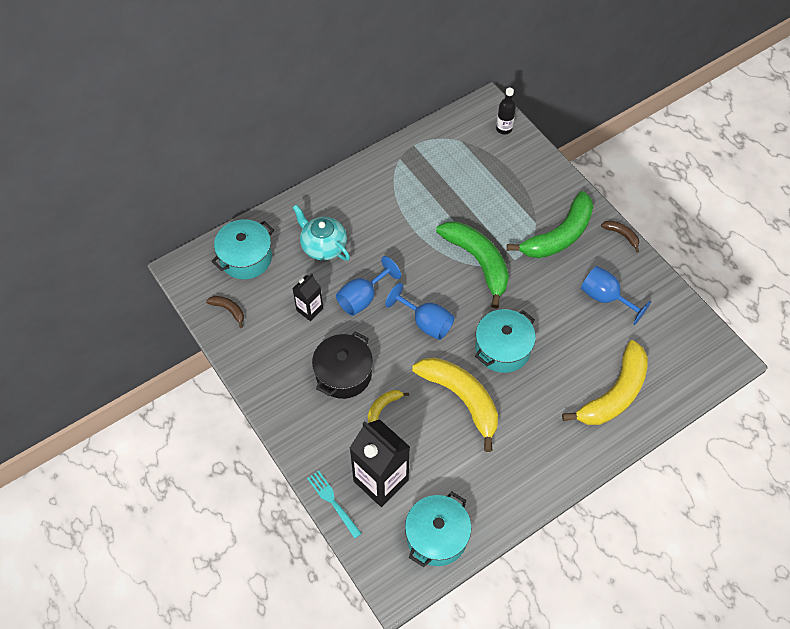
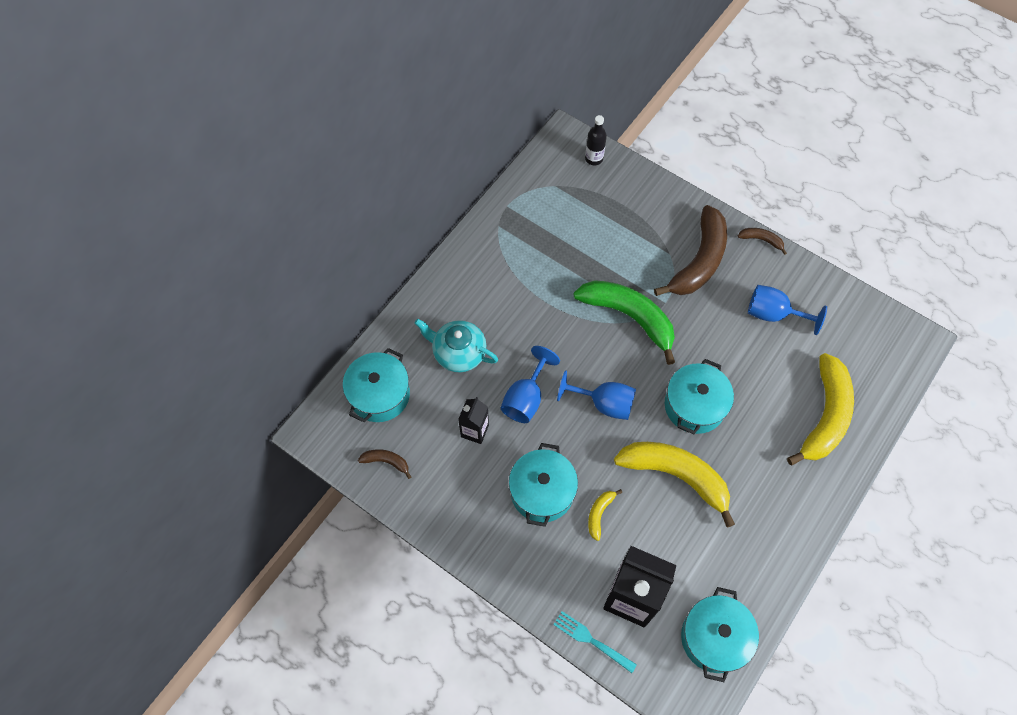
camera: 20 degrees left, 5 degrees up
(343, 374) = (542, 492): black pot -> turquoise pot
(558, 236) = (699, 261): green banana -> brown banana

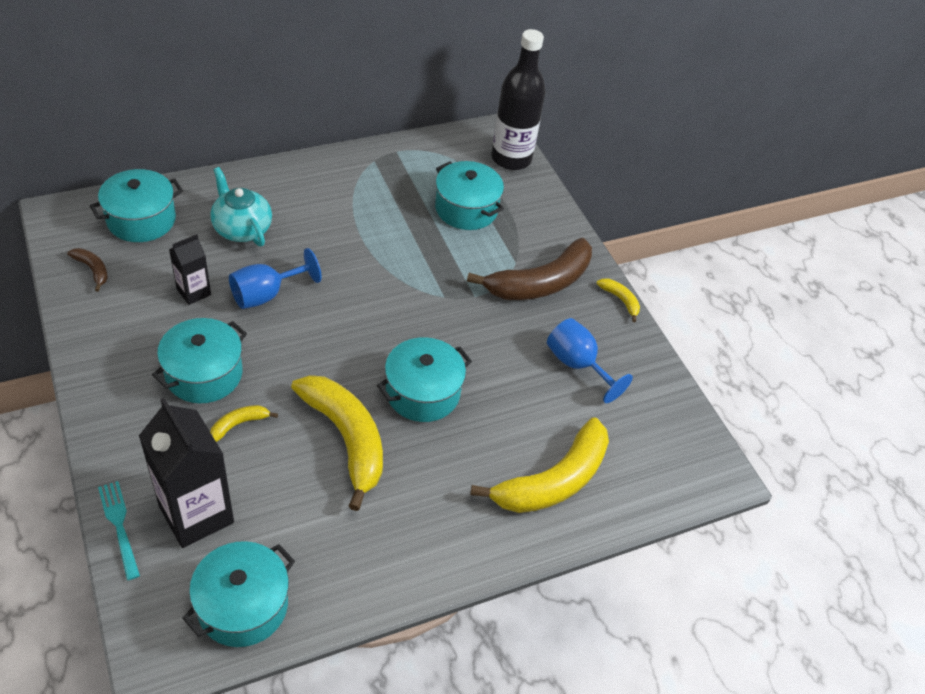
camera: 25 degrees right, 15 degrees down
(594, 159) = (511, 159): black bottle -> black bottle, size x2.05
(599, 228) = (466, 209): none -> turquoise pot
(604, 403) = (335, 340): blue goblet -> none
(629, 317) = (428, 289): green banana -> none
(761, 240) = (620, 300): brown banana -> yellow banana

